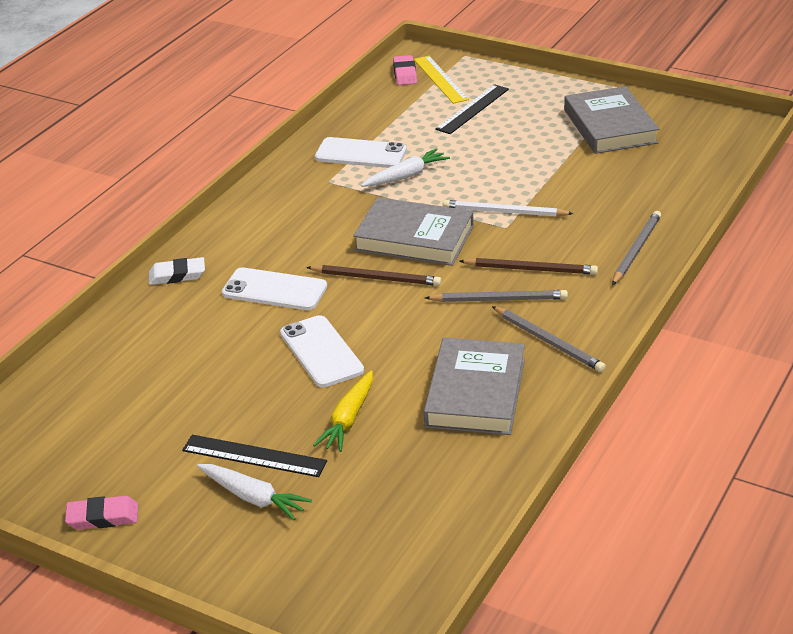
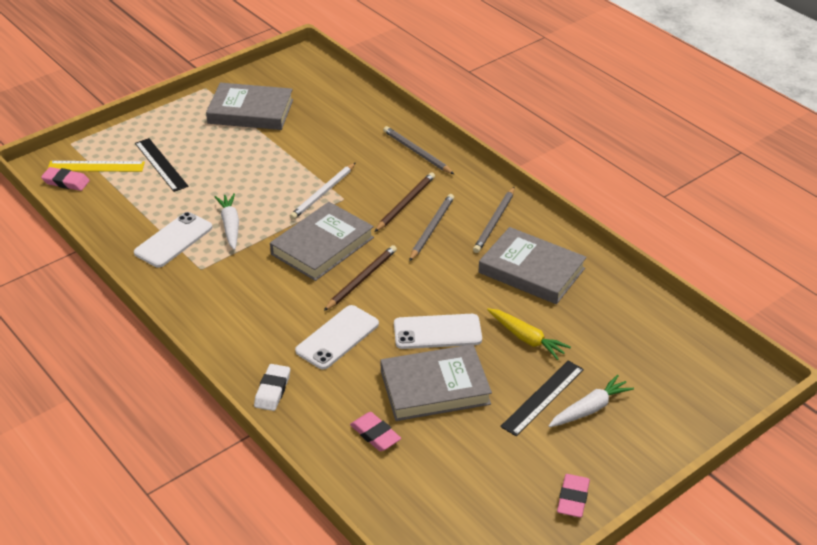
camera: 70 degrees left, 5 degrees up
(143, 354) = (375, 434): none -> pink eraser
(232, 374) = (435, 387): none -> grey book
(548, 341) = (494, 222): grey pencil -> grey pencil turned 135 degrees clockwise

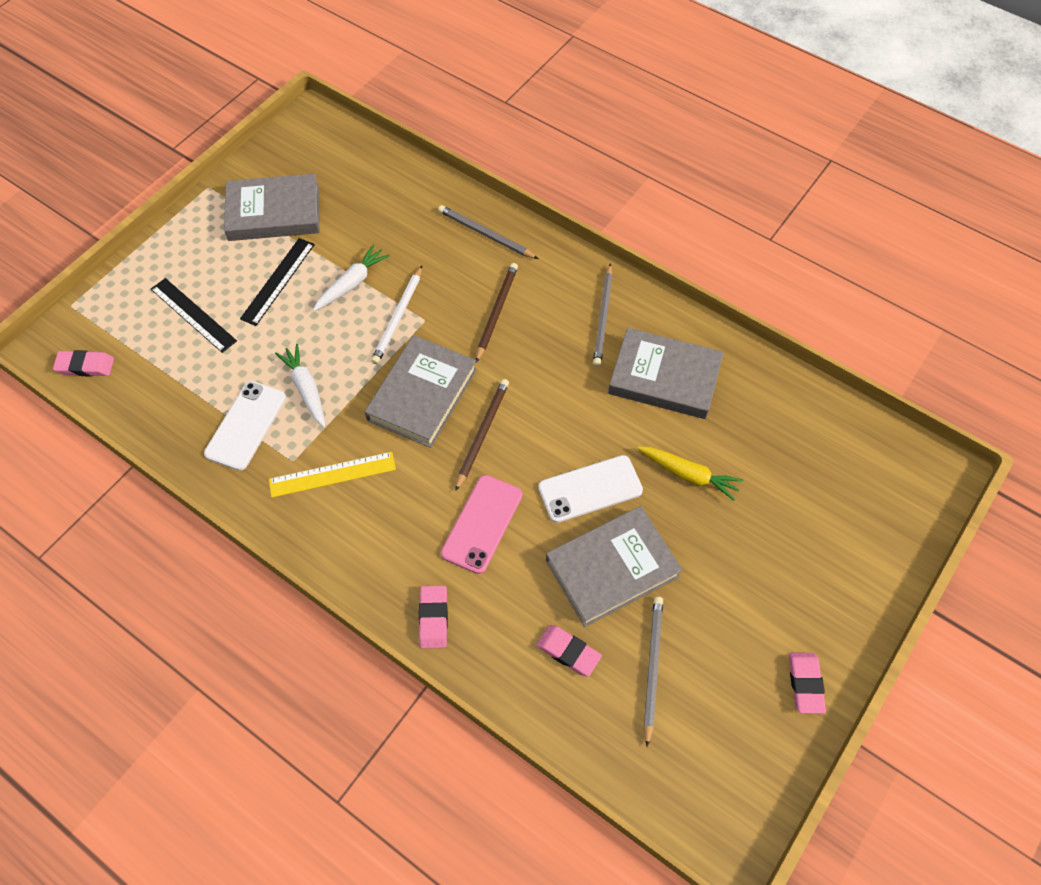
camera: 15 degrees left, 20 degrees up
(96, 166) = (114, 334): yellow ruler -> yellow ruler (332, 474)
(272, 390) = (433, 618): white eraser -> pink eraser
(337, 337) = (482, 524): white phone -> pink phone
(431, 229) = (537, 342): grey pencil -> grey pencil (652, 667)
(542, 397) = (731, 553): black ruler -> black ruler (278, 281)
(589, 409) = (785, 556): white carrot -> white carrot (352, 284)

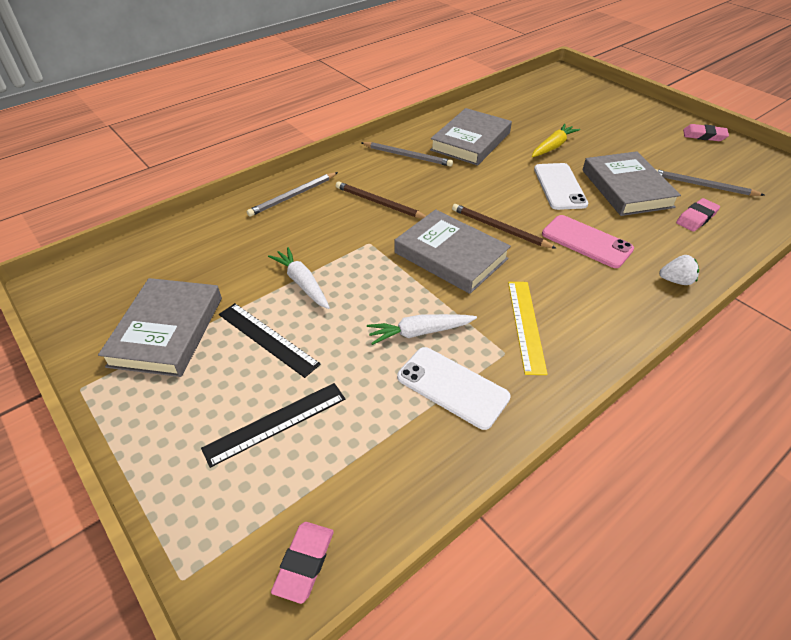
camera: 75 degrees left, 15 degrees down
(398, 317) = (358, 258): white pencil -> none
(433, 618) = (676, 281): pink eraser -> white strawberry

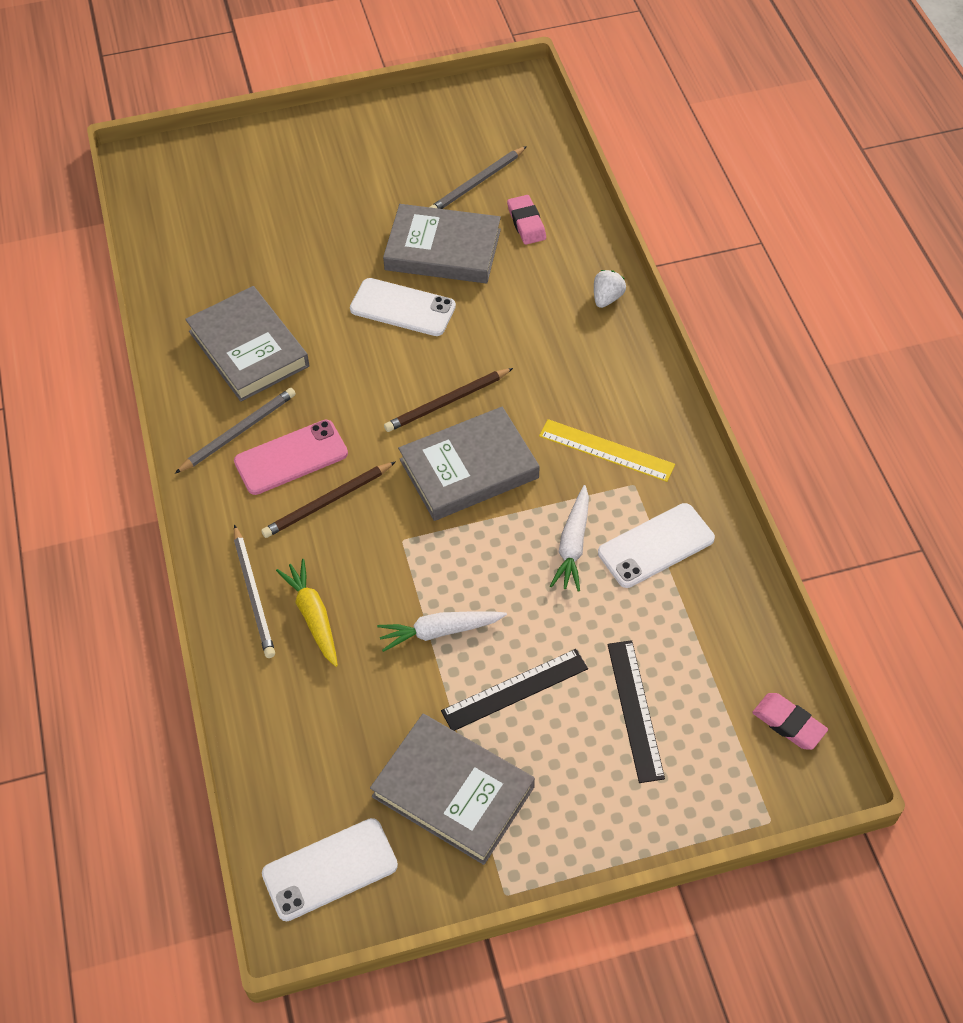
camera: 65 degrees left, 10 degrees up
(93, 289) = (330, 869): none -> white phone
(553, 146) = (317, 271): yellow carrot -> yellow carrot (313, 616)
(586, 242) = (512, 336): pink phone -> pink phone (291, 458)
(704, 136) = (387, 120): pink eraser -> none

